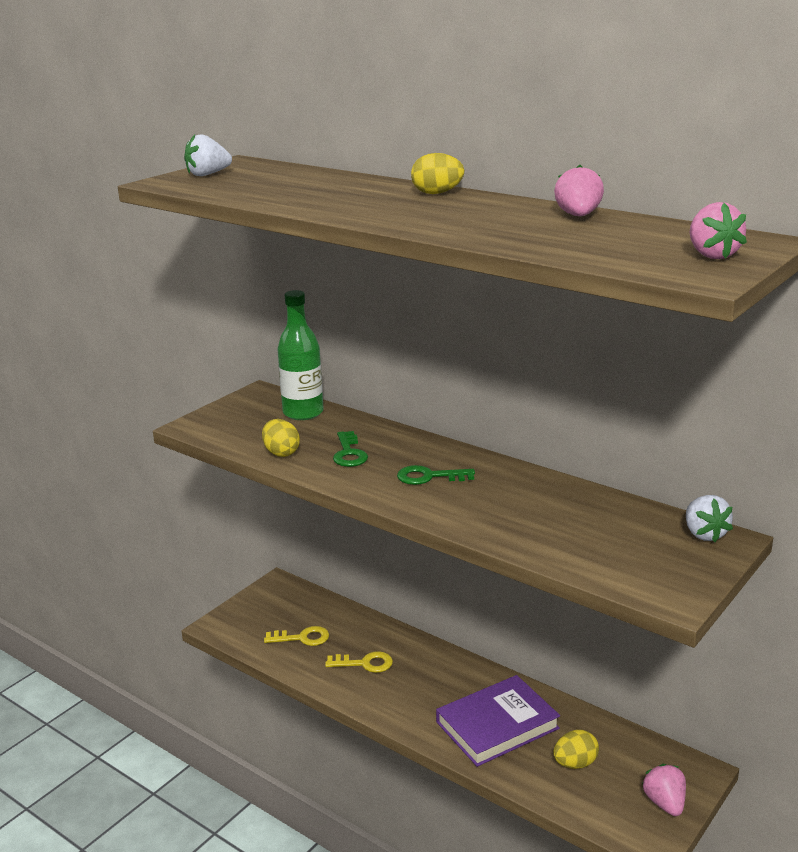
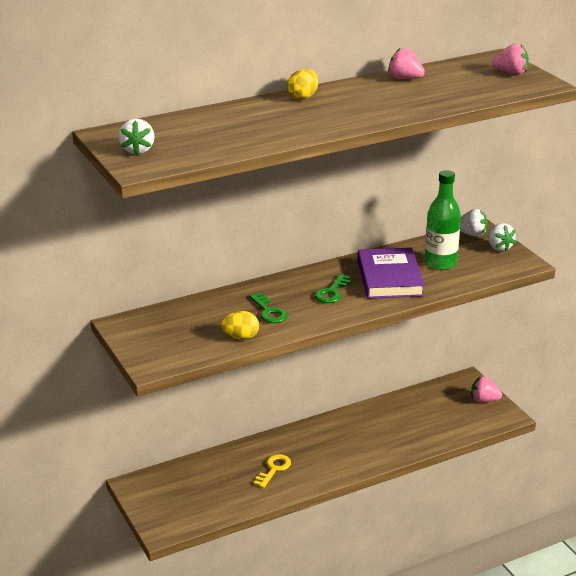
camera: 65 degrees left, 5 degrees up
(302, 638) = (218, 490): yellow key -> none
(303, 413) = (181, 314): green bottle -> green bottle (440, 263)
(349, 453) = (269, 311): green key -> green key turned 45 degrees clockwise
(497, 725) = (380, 434): purple book -> purple book (389, 278)
(575, 763) = (433, 418): yellow egg -> none
(693, 565) = (499, 247): none -> white strawberry

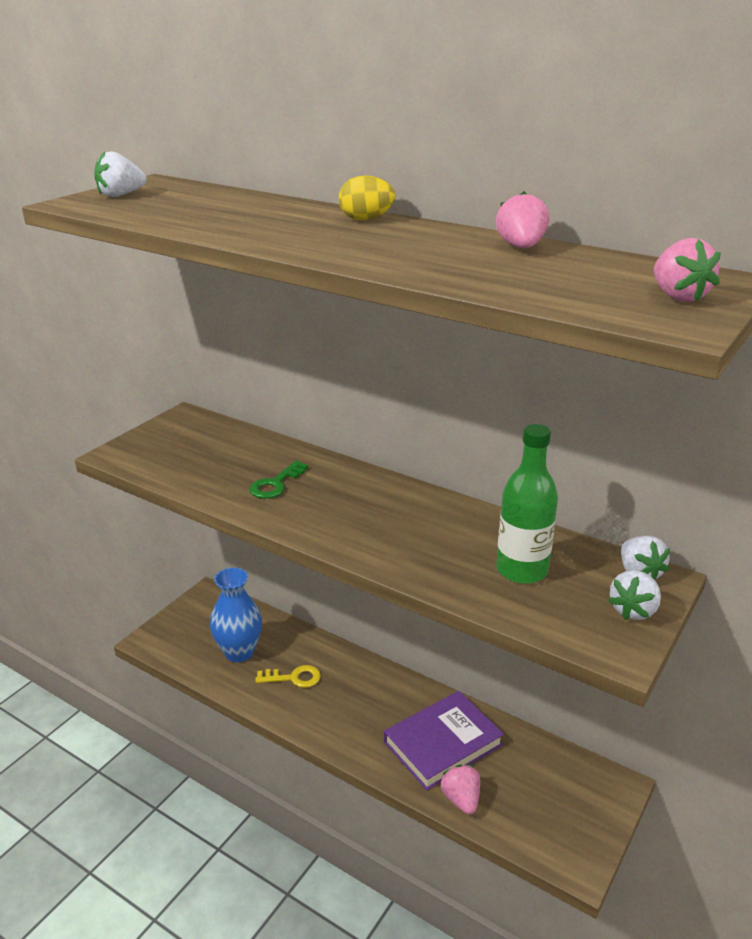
camera: 60 degrees right, 0 degrees up
(222, 487) = (239, 652): none -> blue vase
(240, 337) = (207, 484): yellow egg -> none
(332, 292) = (358, 510): green key -> none
(389, 278) = (437, 541): purple book -> purple book (443, 743)
(484, 400) = (589, 822): pink strawberry -> pink strawberry (461, 799)

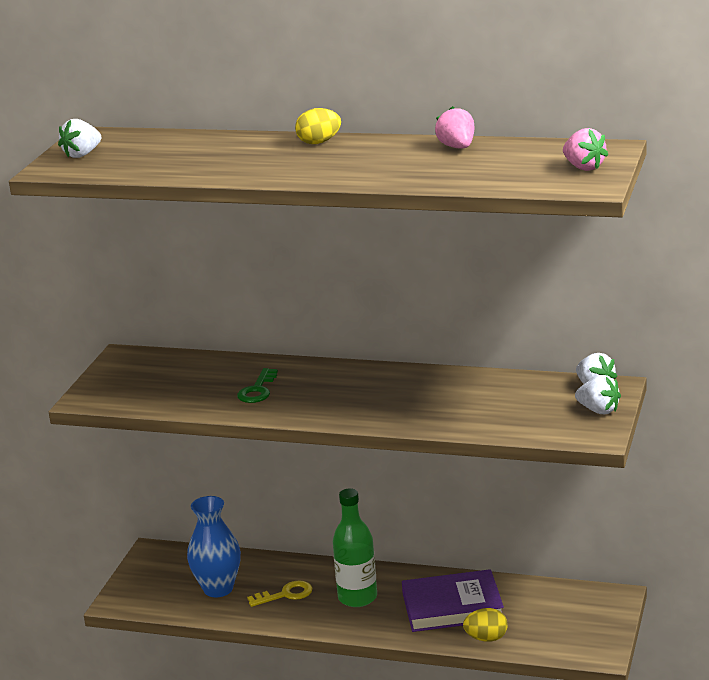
camera: 15 degrees left, 5 degrees down
(443, 743) = (452, 606): purple book -> purple book turned 45 degrees clockwise
(461, 799) = (486, 638): pink strawberry -> yellow egg
(521, 570) = (503, 404): green bottle -> green bottle (357, 597)
(633, 610) = (598, 410): white strawberry -> white strawberry turned 75 degrees counterclockwise

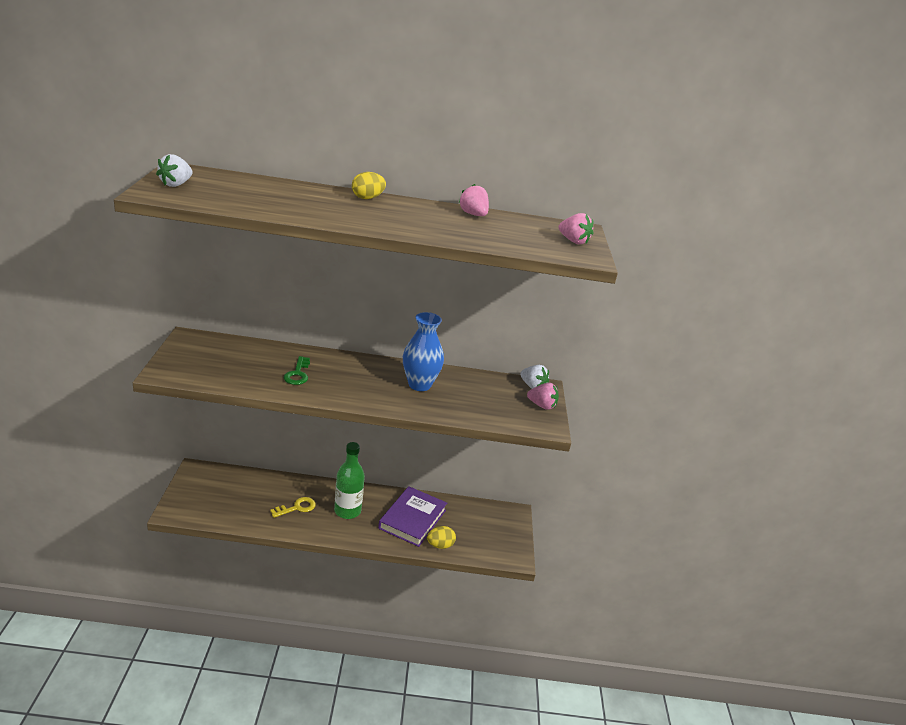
camera: 20 degrees left, 5 degrees up
(218, 589) = (247, 502): blue vase -> blue vase (419, 385)
(452, 606) = (412, 519): purple book -> purple book turned 45 degrees counterclockwise
(598, 410) = (542, 405): white strawberry -> pink strawberry

